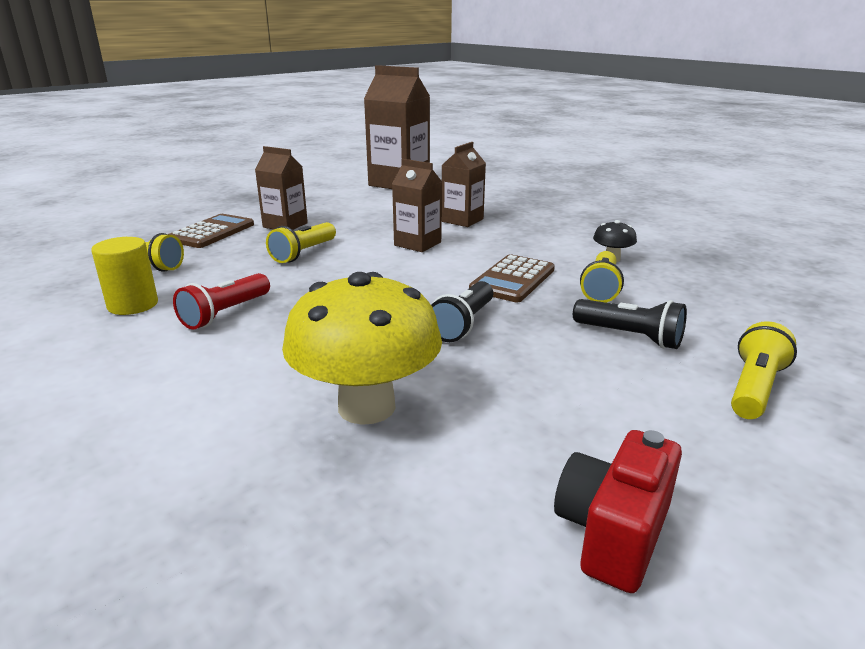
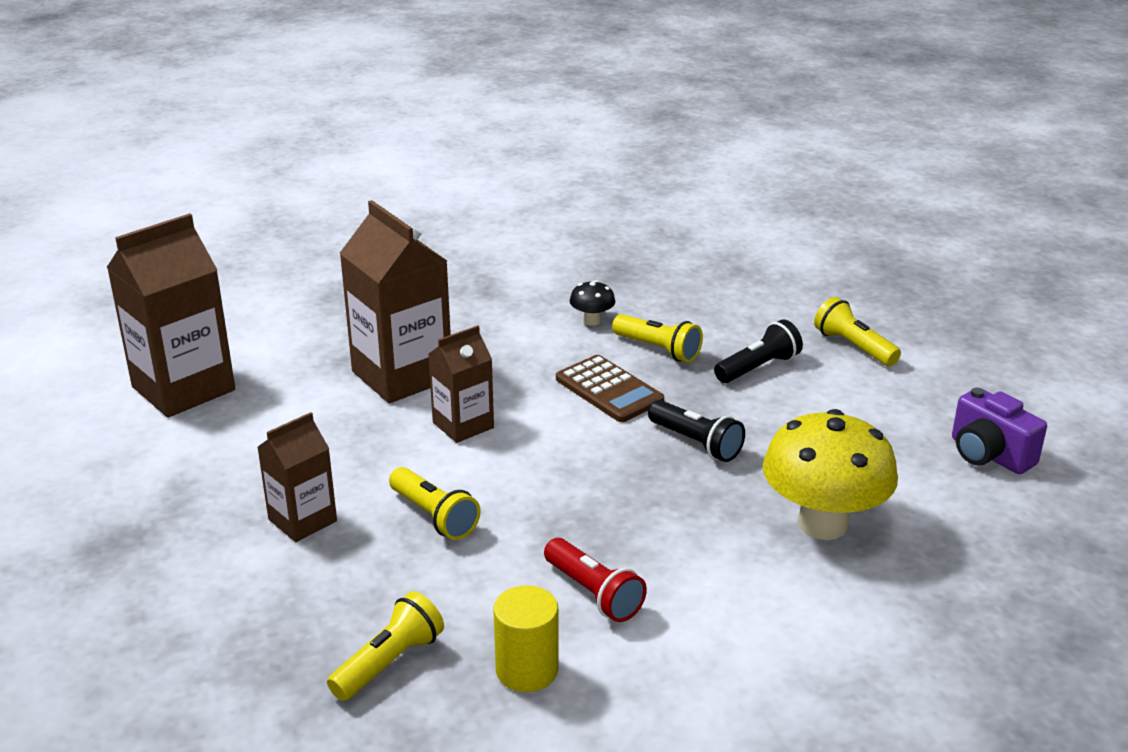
camera: 70 degrees left, 5 degrees up
(212, 232) = (279, 594): brown calculator -> none
(462, 220) = (402, 375): brown carton -> brown carton, size x1.75
(613, 533) = (988, 455): red camera -> purple camera

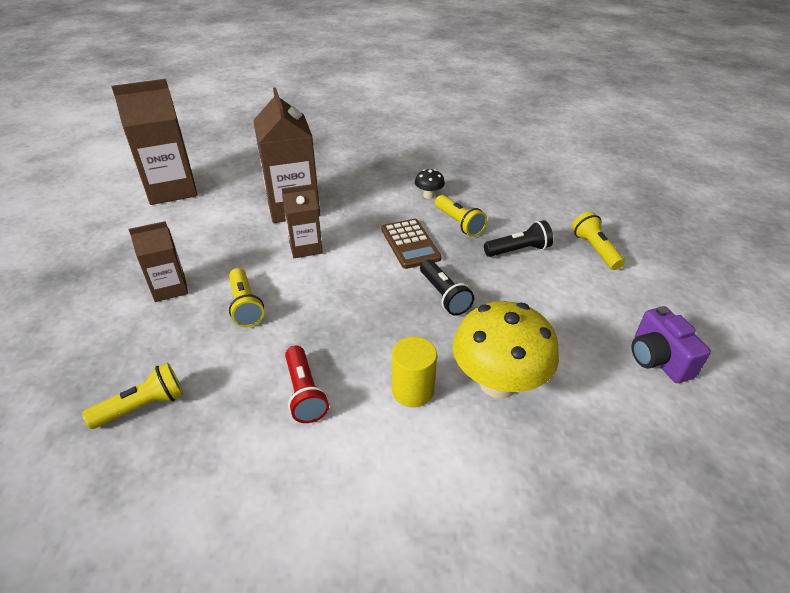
camera: 20 degrees right, 10 degrees up
(527, 670) = (221, 441): yellow cylinder -> yellow cylinder (412, 390)

